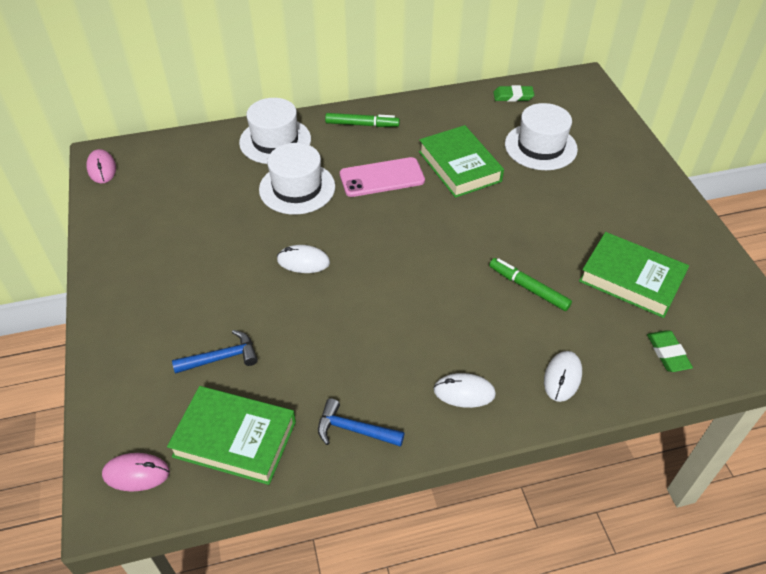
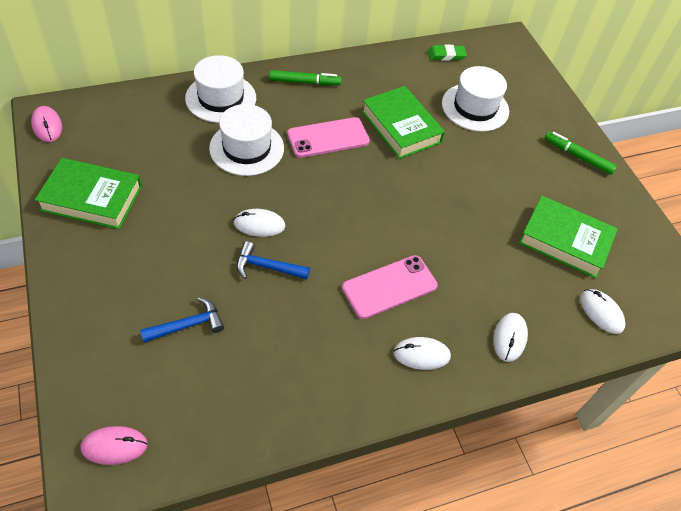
camera: 10 degrees left, 5 degrees up
(235, 439) = (208, 407): green book -> green book (92, 198)
(353, 430) = (321, 395): blue hammer -> blue hammer (267, 267)
(435, 324) = (389, 287): none -> pink phone
(528, 288) = (473, 250): green marker -> green marker (578, 156)
(667, 353) = (601, 312): green eraser -> white mouse

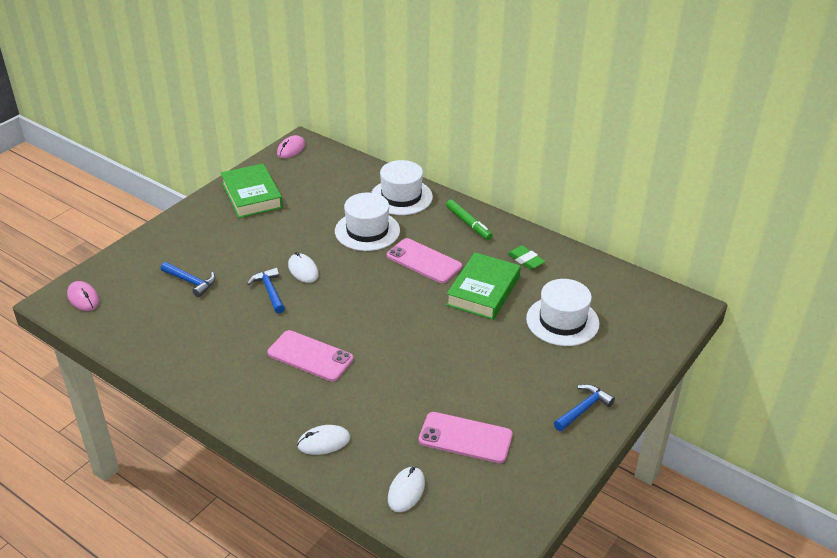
camera: 60 degrees right, 15 degrees down
(421, 355) = (263, 399): white mouse -> none
(446, 55) = (606, 278): green eraser -> green eraser (526, 260)
(565, 240) = (465, 438): green book -> pink phone
(578, 156) = (583, 409): green marker -> blue hammer

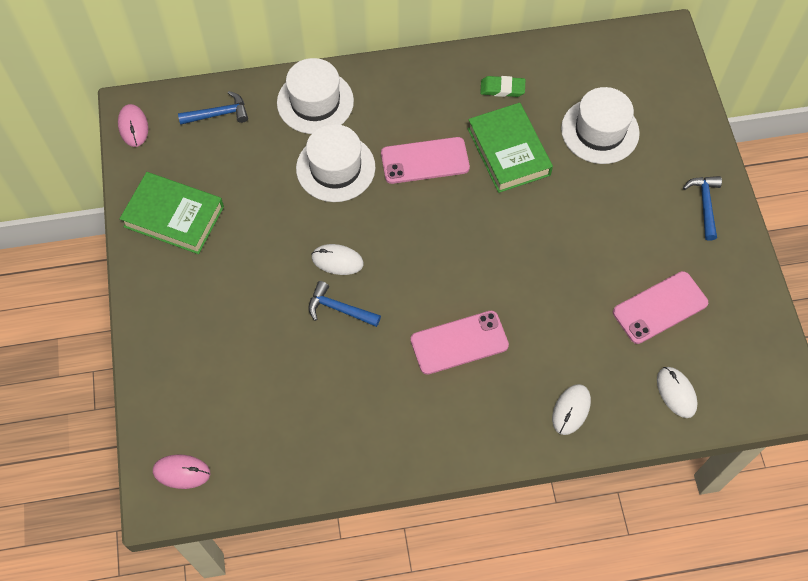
camera: 45 degrees left, 25 degrees up
(191, 282) = (256, 363): blue hammer -> blue hammer (219, 114)
(468, 223) = (410, 86): green marker -> none

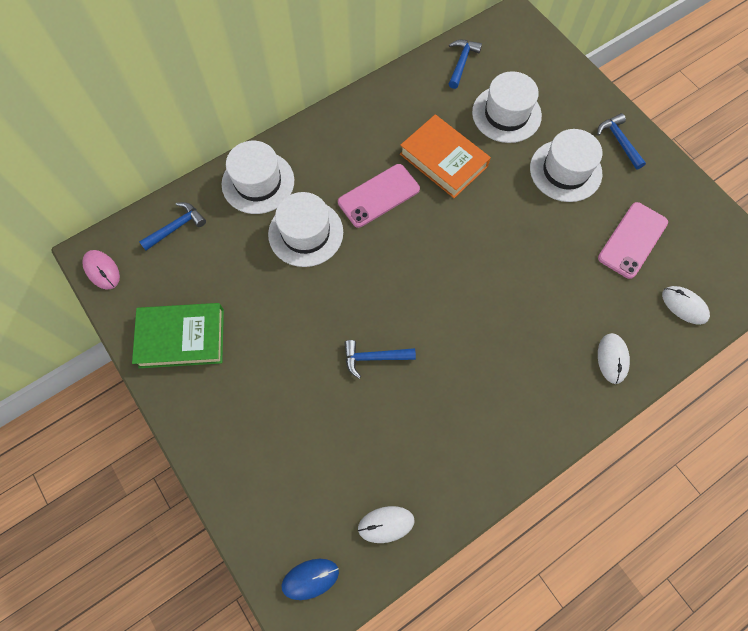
camera: 25 degrees left, 5 degrees up
(181, 472) = (310, 578): pink mouse -> blue mouse
(337, 261) = (350, 315): white mouse -> white mouse (386, 524)
(459, 343) = (491, 342): pink phone -> none
(502, 88) = (410, 109): green eraser -> none
(508, 151) = (443, 160): green book -> orange book
(582, 61) = (461, 62): none -> blue hammer
(629, 211) = (565, 171): none -> white hat

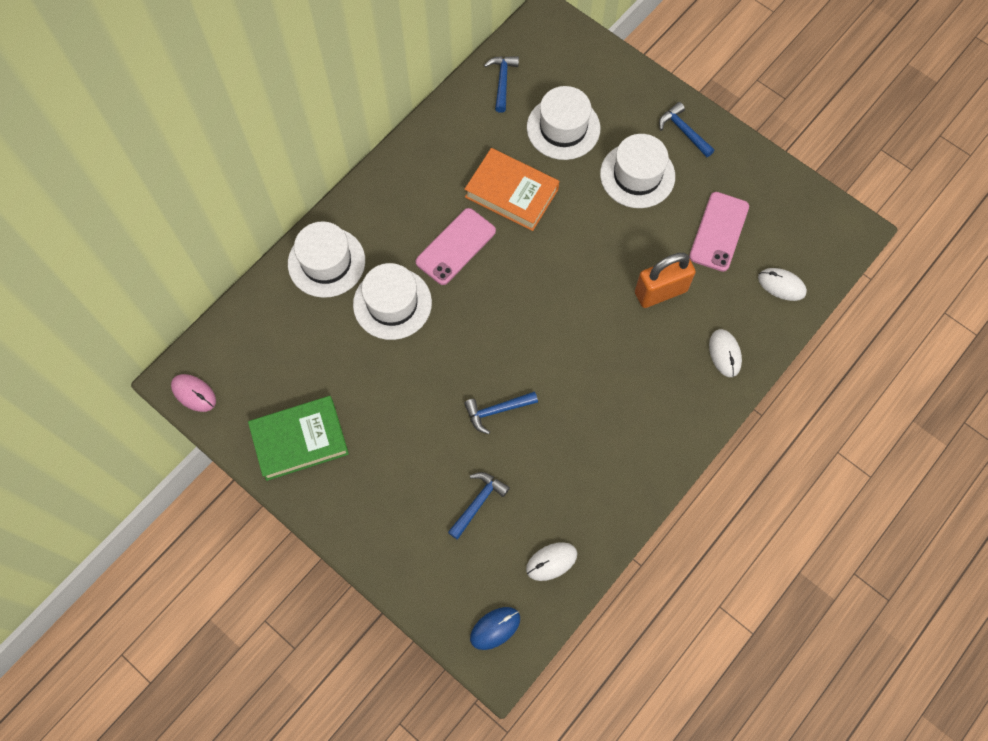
camera: 15 degrees left, 0 degrees up
(176, 227) = (256, 330): blue hammer -> blue hammer (478, 502)
(562, 283) = (660, 292): none -> orange padlock

